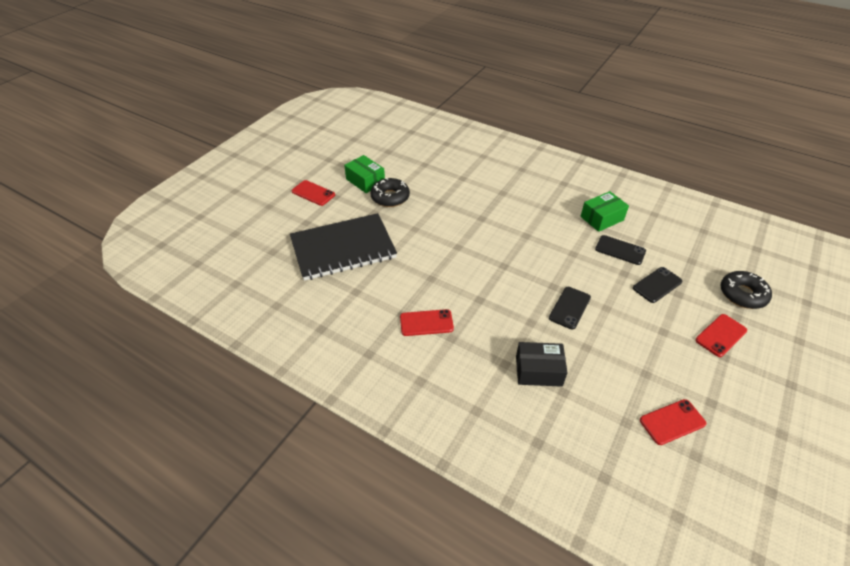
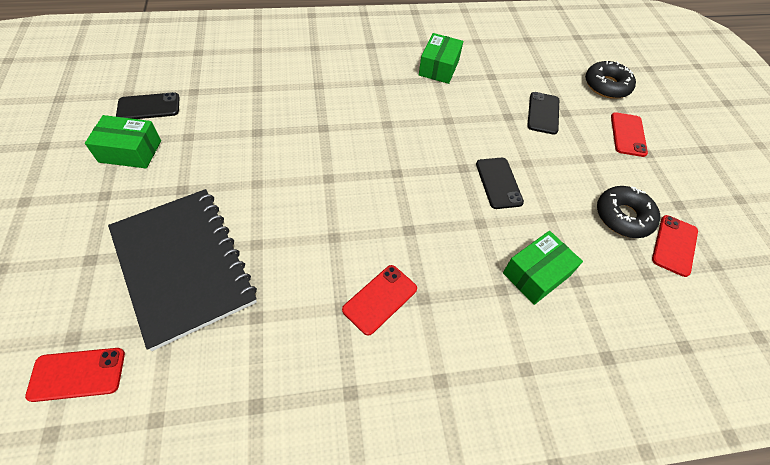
camera: 45 degrees left, 10 degrees up
(313, 193) = (62, 208): red phone -> red phone (77, 374)
(343, 248) = (183, 266): black notebook -> black notebook turned 60 degrees counterclockwise
(390, 197) = (186, 157): black donut -> black donut (623, 217)
(538, 371) = (536, 274): black box -> green box
(620, 250) = (484, 94): black phone -> black phone (149, 107)

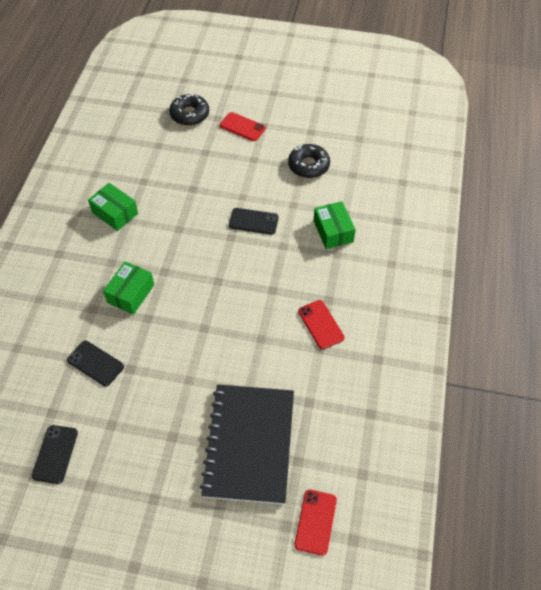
camera: 65 degrees left, 0 degrees up
(130, 151) = (109, 474): green box -> green box (131, 293)
(183, 266) = (249, 444): black notebook -> black notebook turned 75 degrees counterclockwise
(543, 113) = (199, 166): black phone -> black phone (95, 363)
(674, 245) = (339, 151): red phone -> none

